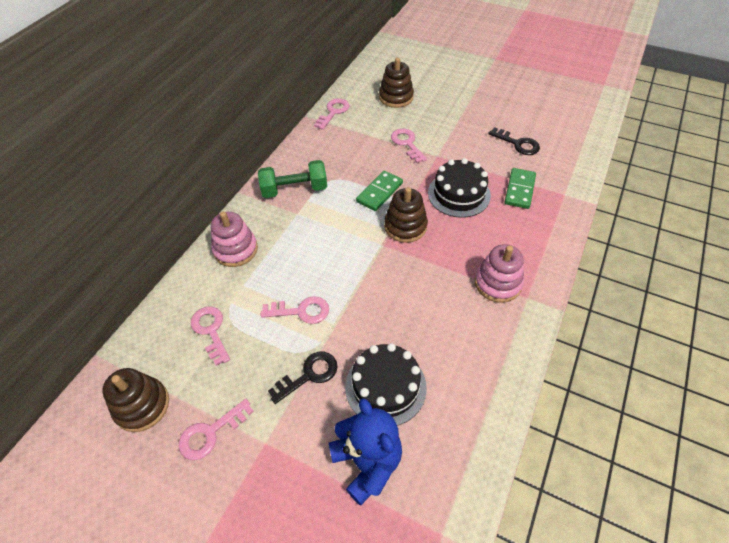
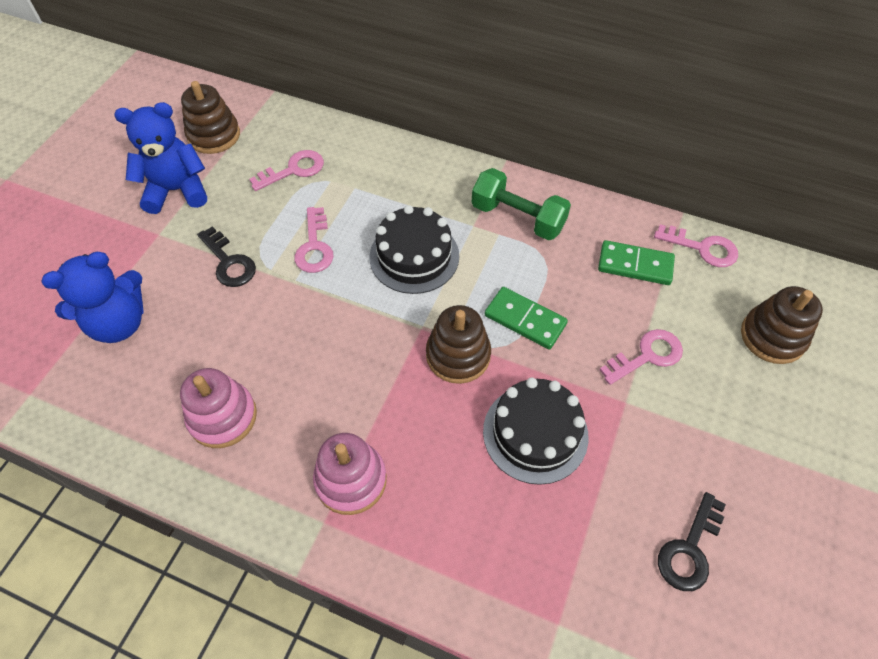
camera: 85 degrees right, 5 degrees up
(211, 433) = (177, 190): pink key -> blue teddy bear
(235, 250) = (408, 173): pink stacking toy -> pink stacking toy (223, 417)
(294, 190) = (517, 218): green dumbbell -> green dumbbell turned 45 degrees counterclockwise
(385, 387) = (203, 337): black cake -> black cake (414, 256)
(519, 190) = (559, 537): green domino -> green domino (635, 265)

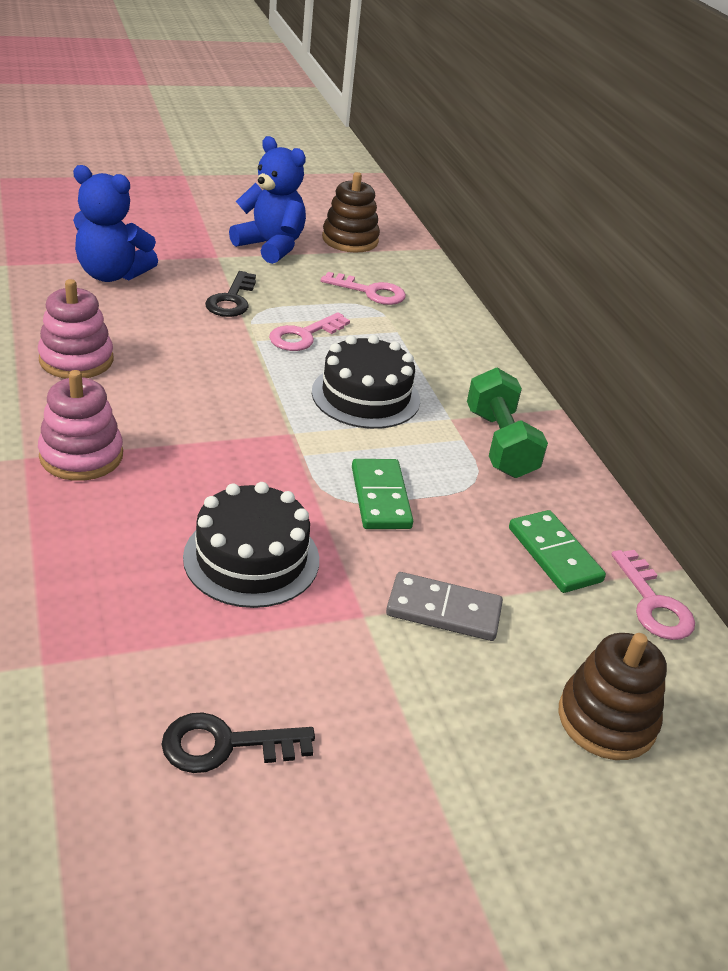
camera: 45 degrees right, 20 degrees down
(458, 355) = (286, 468): brown stacking toy -> none
(646, 356) = (443, 610): pink key -> grey domino

